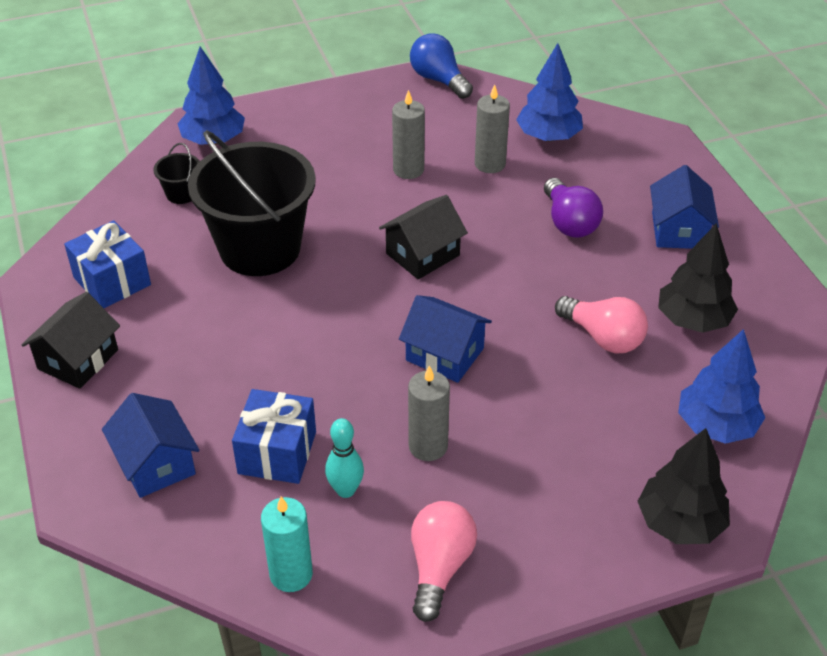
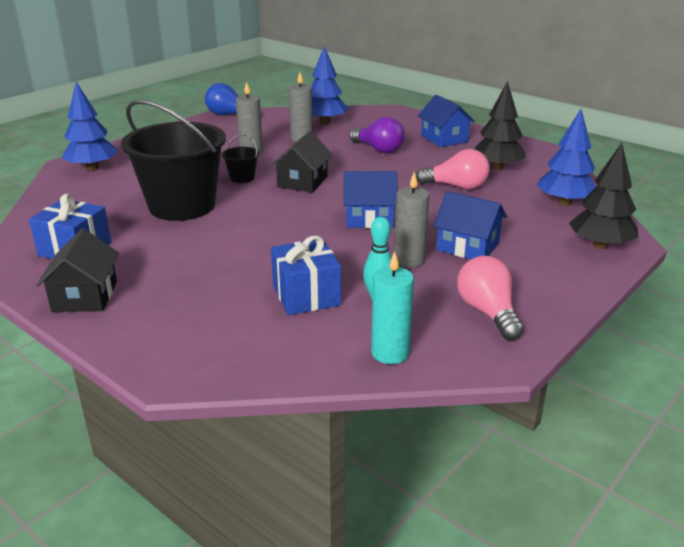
camera: 30 degrees left, 15 degrees down
(156, 463) = (214, 331): blue house -> blue house (468, 246)
(181, 194) = (92, 196): black bucket -> black bucket (242, 178)

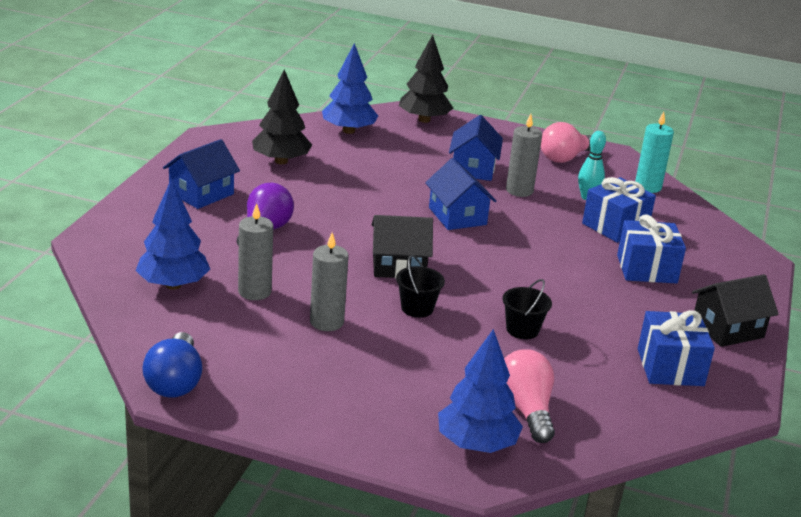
camera: 115 degrees left, 0 degrees up
(182, 206) = (522, 330): black bucket -> black bucket, size x0.40
(214, 286) = (646, 269): none -> blue gift
(456, 186) = (347, 179): pink light bulb -> pink light bulb (526, 409)

